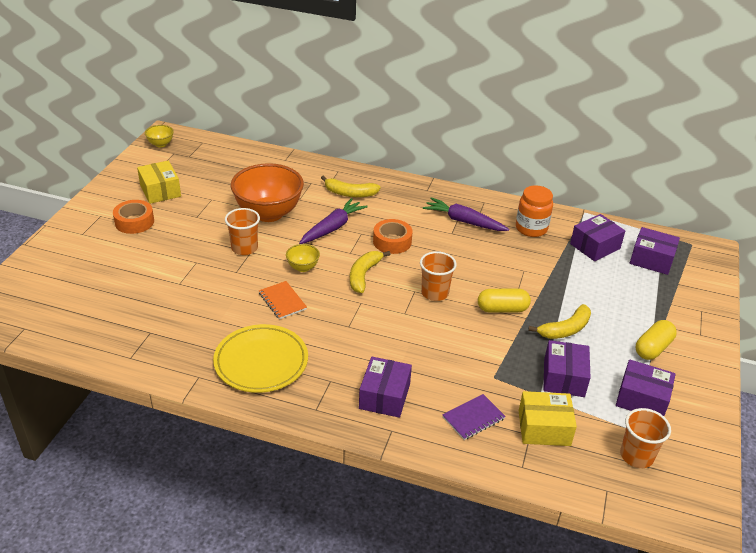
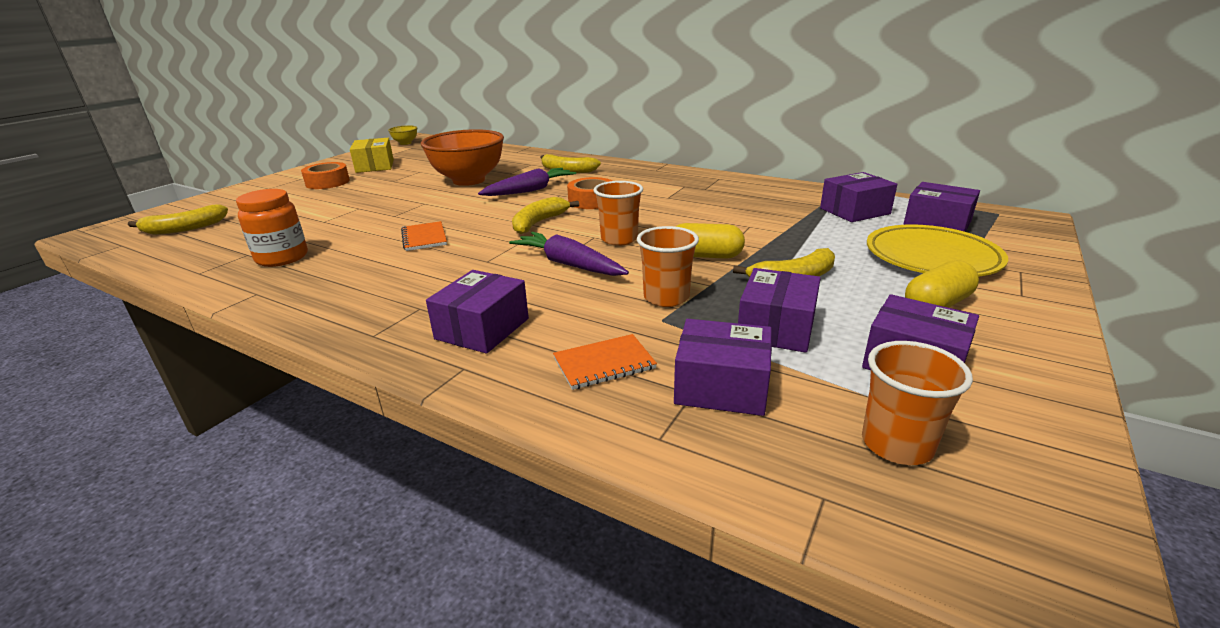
camera: 15 degrees right, 10 degrees down
(60, 302) = (184, 228): none -> yellow banana
(244, 248) = (420, 200): orange cup -> orange cup (666, 297)
(261, 362) = (347, 285): yellow plate -> yellow plate (931, 257)
(303, 267) = (472, 215): yellow bowl -> none
(464, 221) = (687, 190): purple carrot -> purple carrot (569, 264)
(473, 418) = (604, 363): purple notebook -> orange notebook
(531, 228) = (771, 196): orange jar -> orange jar (282, 258)
(544, 428) = (721, 386): yellow box -> purple box

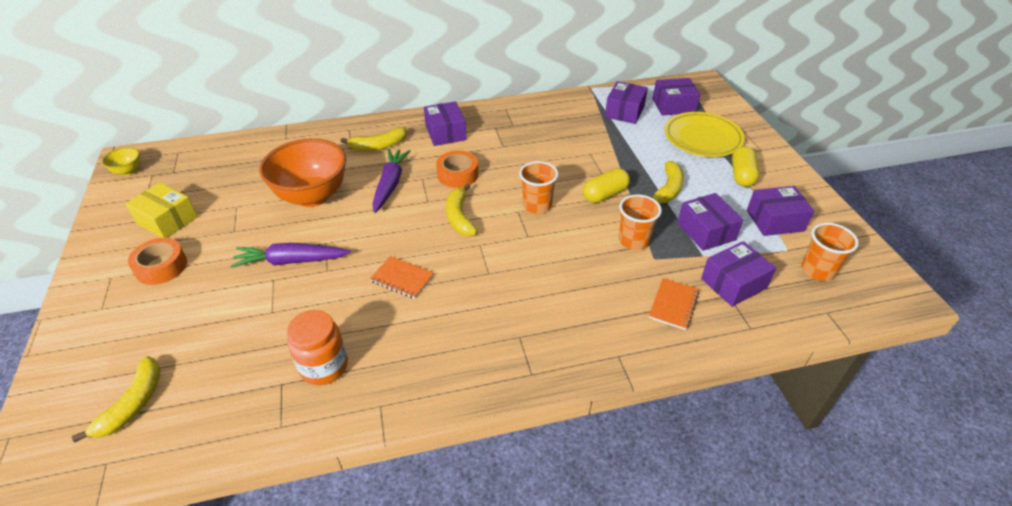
camera: 45 degrees left, 15 degrees up
(482, 328) = (582, 325): purple box -> purple box (445, 133)
(569, 264) = (544, 245): purple carrot -> purple carrot (291, 261)

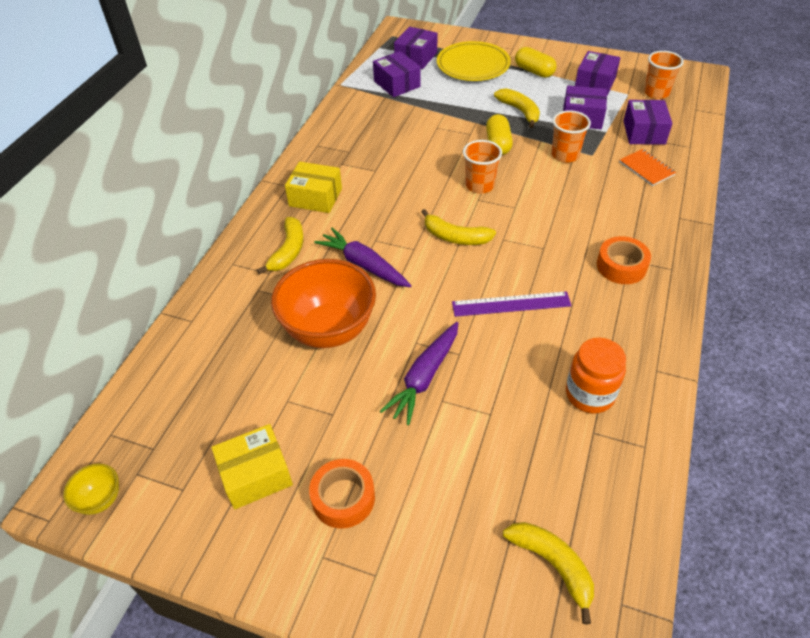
camera: 55 degrees left, 5 degrees up
(402, 278) = (511, 304): orange notebook -> purple ruler
(445, 133) = (315, 197): purple box -> yellow box
(457, 175) = (391, 215): orange tape -> orange tape (621, 266)

